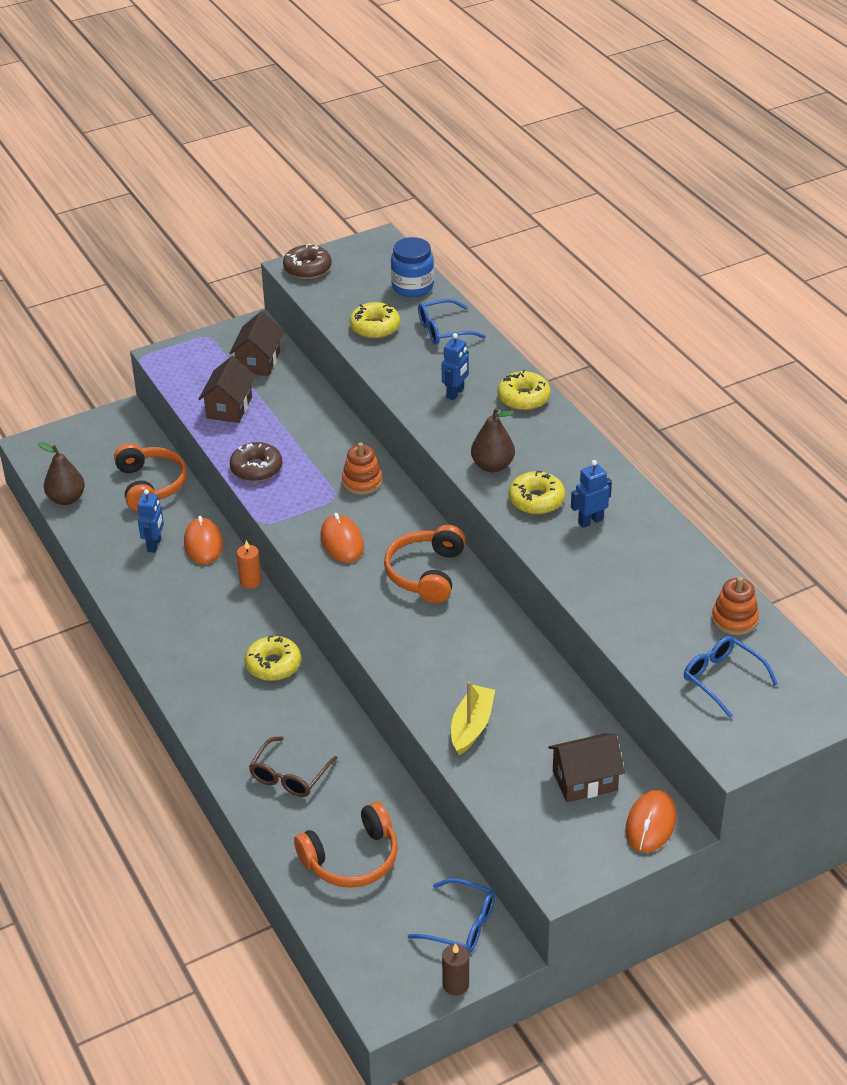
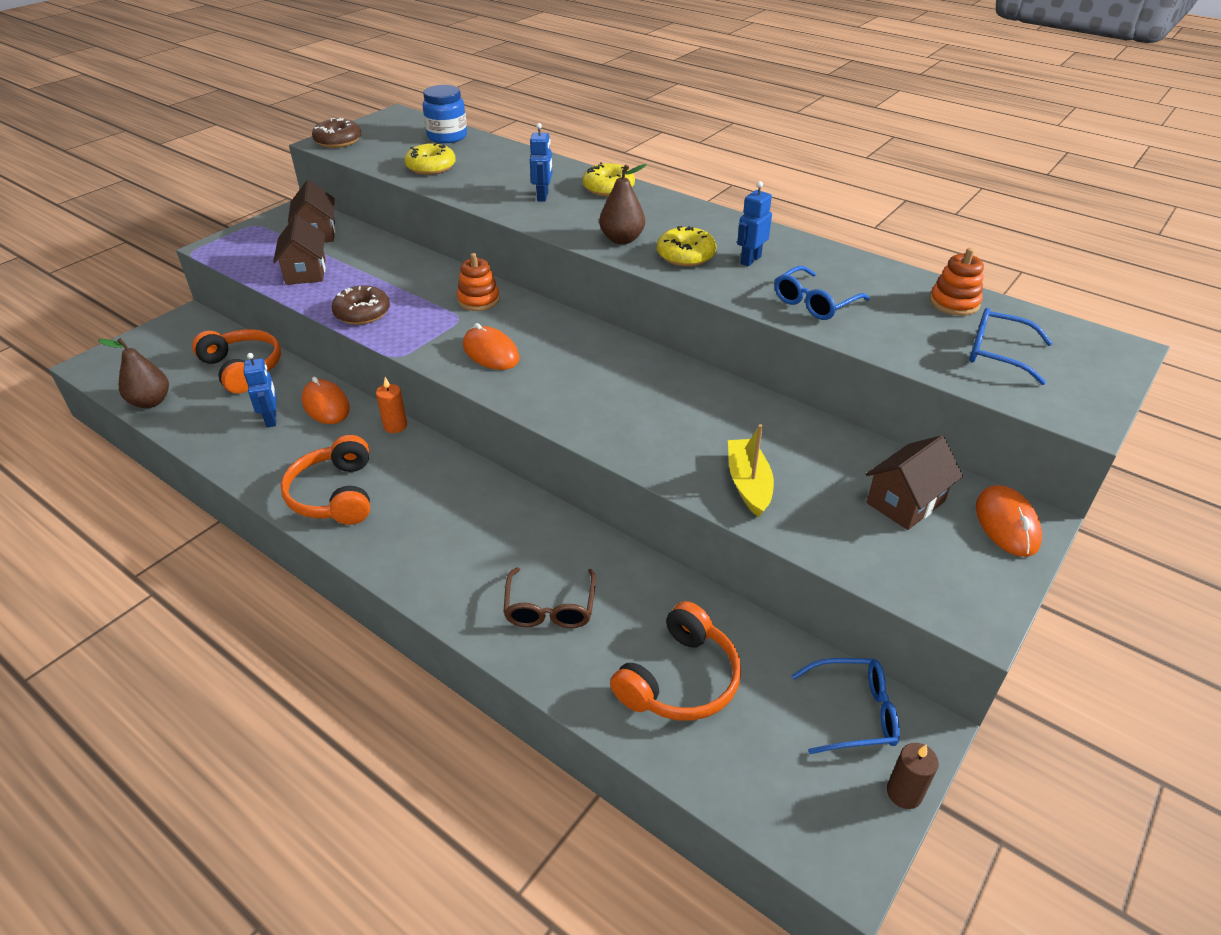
camera: 25 degrees left, 0 degrees up
(273, 665) = (464, 497): yellow donut -> none
(426, 573) = (595, 358): orange headphones -> orange headphones (335, 494)
(443, 330) = (497, 158): blue glasses -> blue glasses (814, 303)

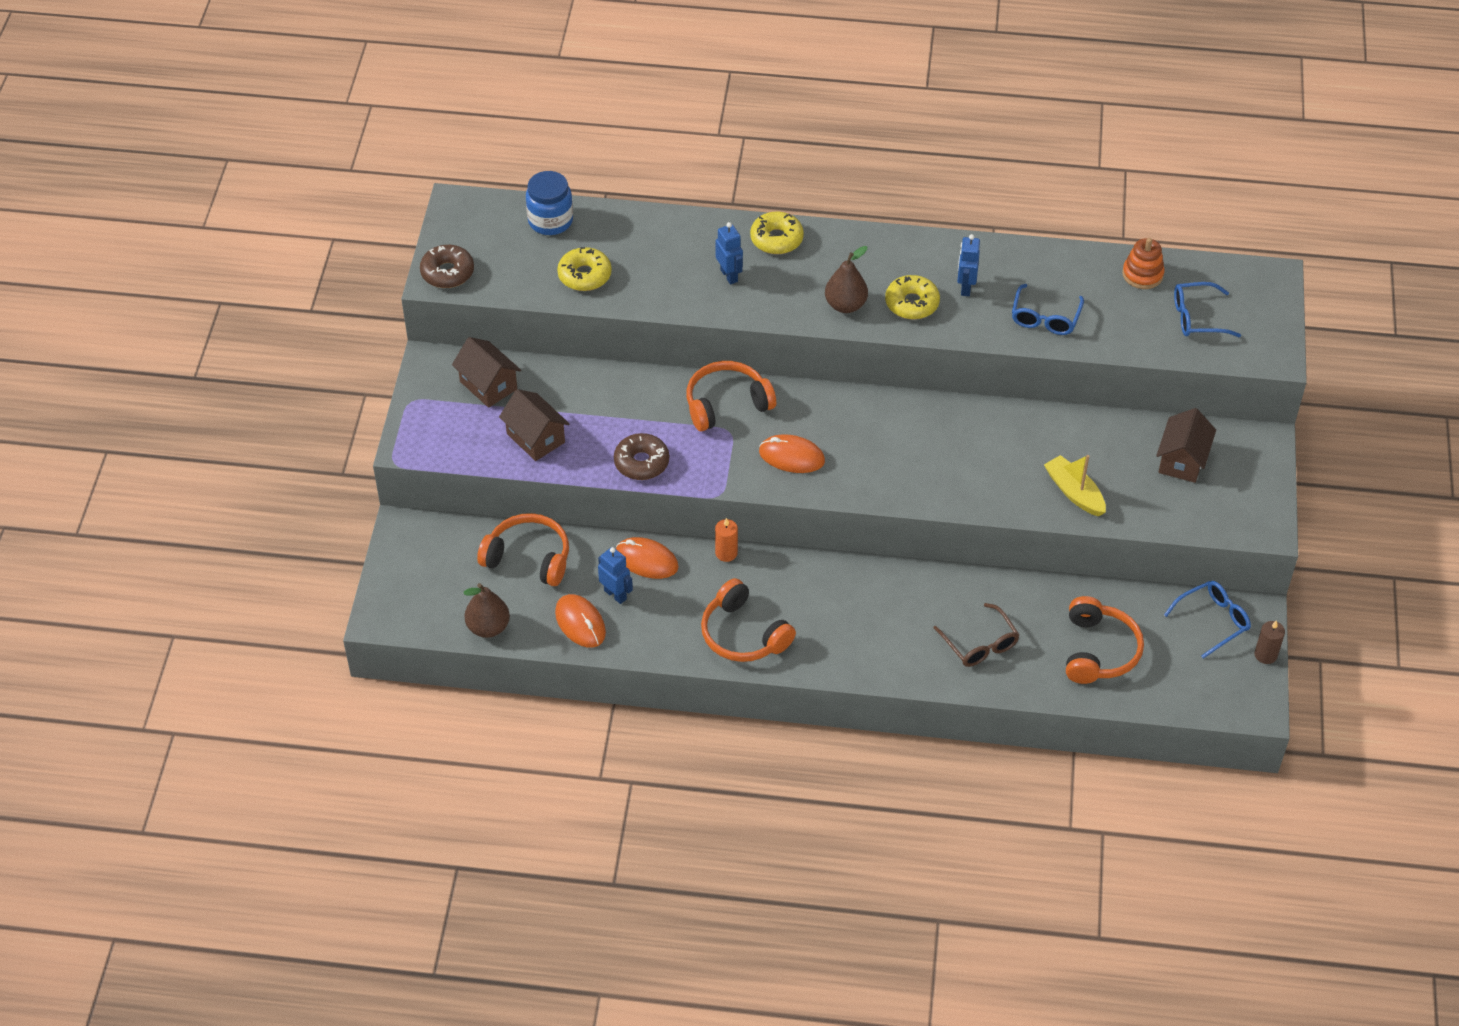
camera: 30 degrees left, 10 degrees up
(478, 300) = (726, 404): orange stacking toy -> orange headphones
(1006, 524) = (1251, 449): orange mouse -> orange mouse (580, 623)

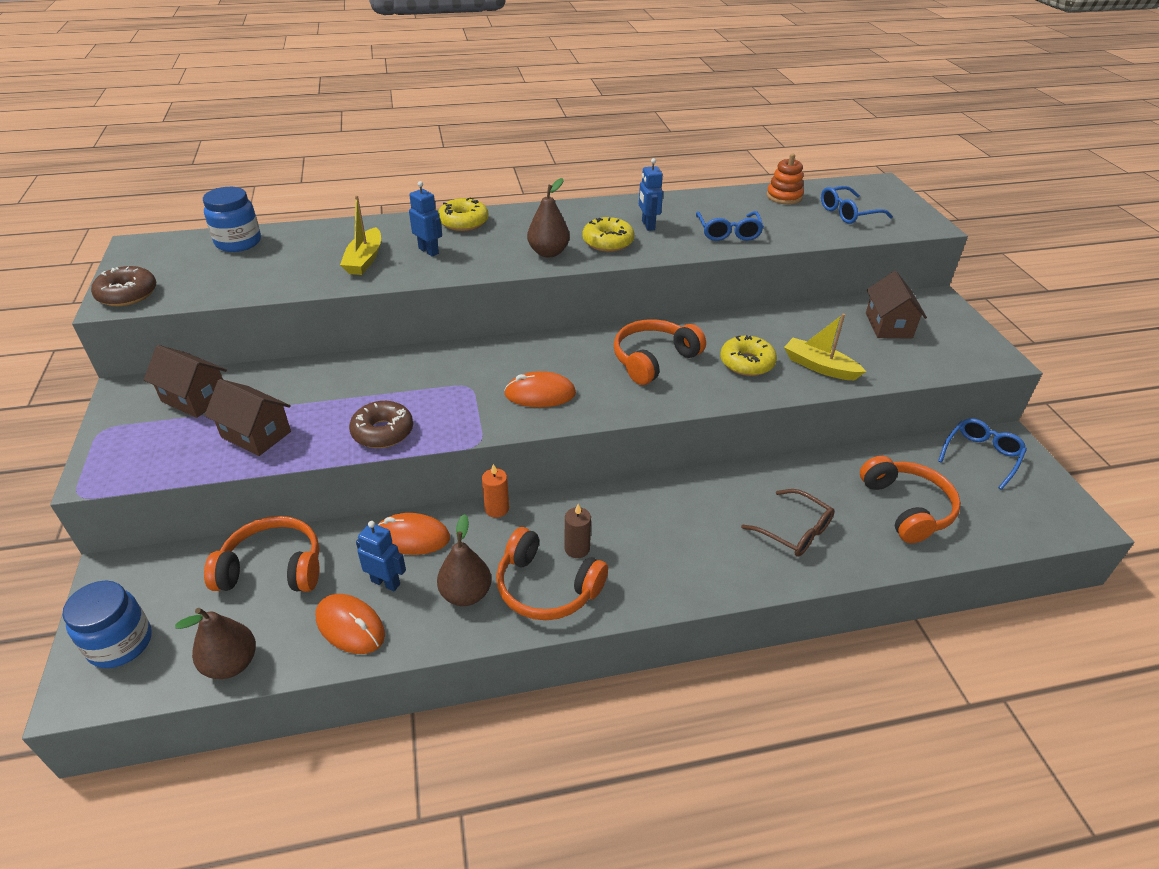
camera: 20 degrees left, 10 degrees down
(409, 589) = (120, 643): none -> blue jar
(584, 275) = (281, 273): yellow donut -> yellow donut (747, 363)
(665, 274) = (364, 260): none -> yellow boat
(676, 622) = (466, 594): none -> brown pear
(726, 404) = (457, 365): orange headphones -> orange headphones (653, 360)
(1265, 655) = (1048, 472): brown candle -> brown candle (577, 548)

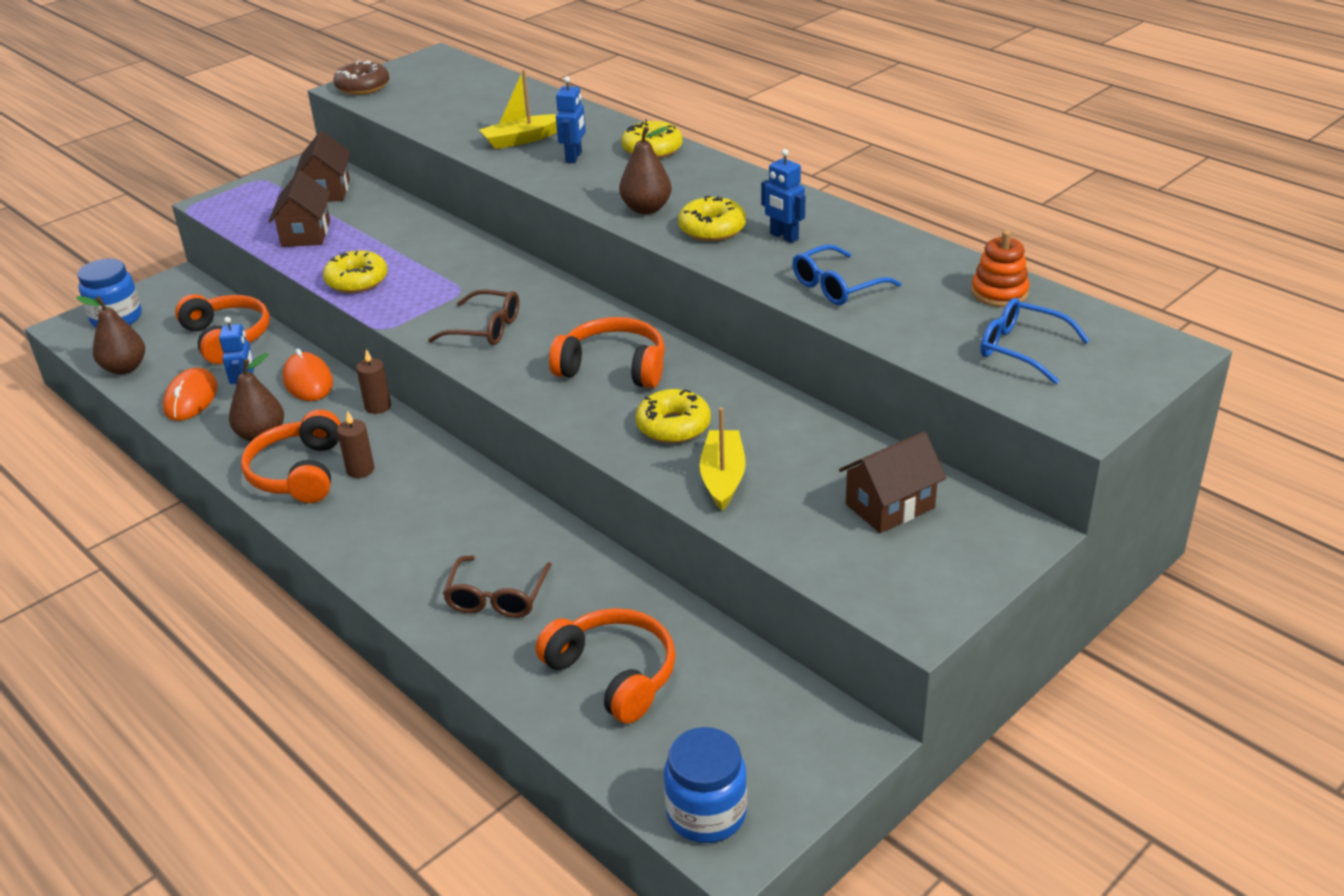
camera: 60 degrees right, 5 degrees down
(238, 242) = (486, 84): blue jar -> blue jar (706, 813)
(383, 432) = (357, 281): brown donut -> yellow donut
(497, 509) = (378, 406): orange candle -> brown candle
(540, 394) = (485, 329): orange mouse -> brown glasses
(648, 225) = (783, 237): blue robot -> blue robot turned 90 degrees counterclockwise
(906, 507) = (613, 674): orange headphones -> orange headphones turned 90 degrees counterclockwise
(981, 456) = (789, 719): blue glasses -> none

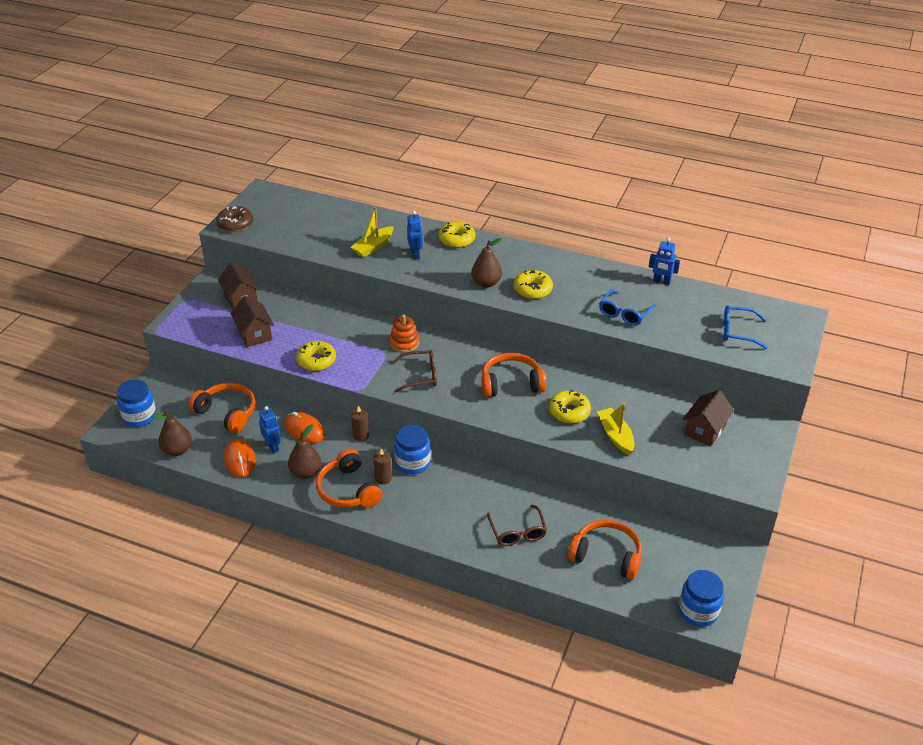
camera: 25 degrees left, 5 degrees up
(420, 460) = (413, 463): none -> blue jar
(783, 237) = (574, 287): blue robot -> blue robot (661, 282)
(999, 293) = (705, 299): orange stacking toy -> orange stacking toy (404, 343)

